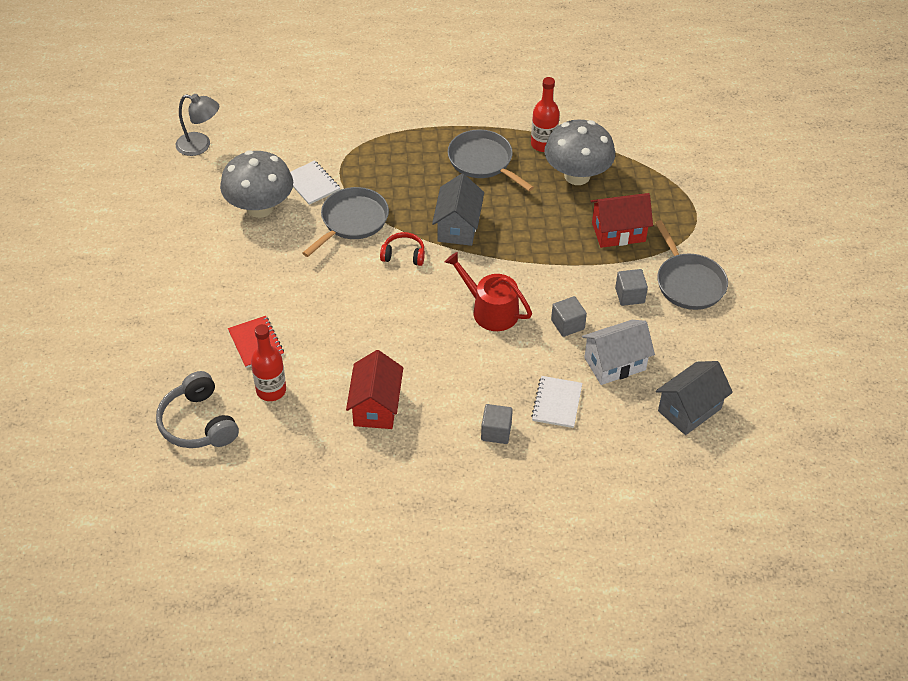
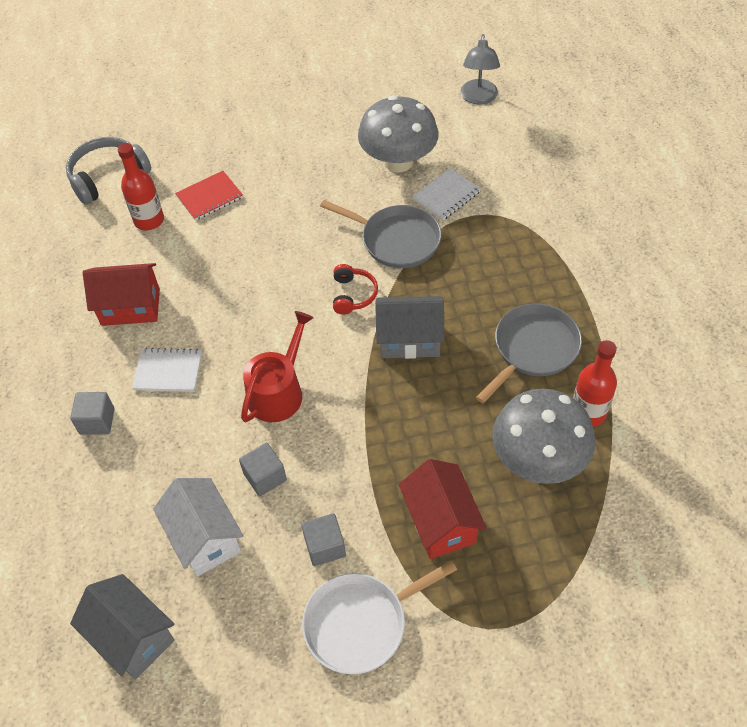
camera: 85 degrees right, 5 degrees up
(557, 403) = (140, 478): white notebook -> white notebook (168, 371)
(689, 283) = (360, 624): grey pan -> white pan

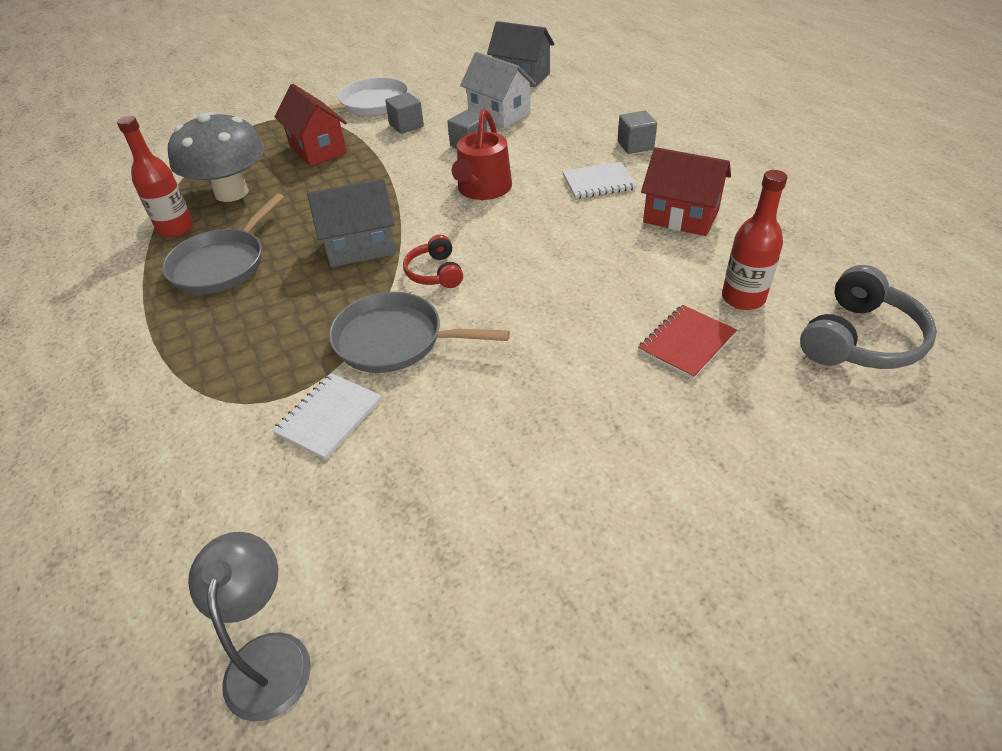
camera: 165 degrees right, 10 degrees down
(130, 307) = (681, 217): red house -> red house turned 45 degrees clockwise
(398, 162) = (417, 460): grey mushroom -> none

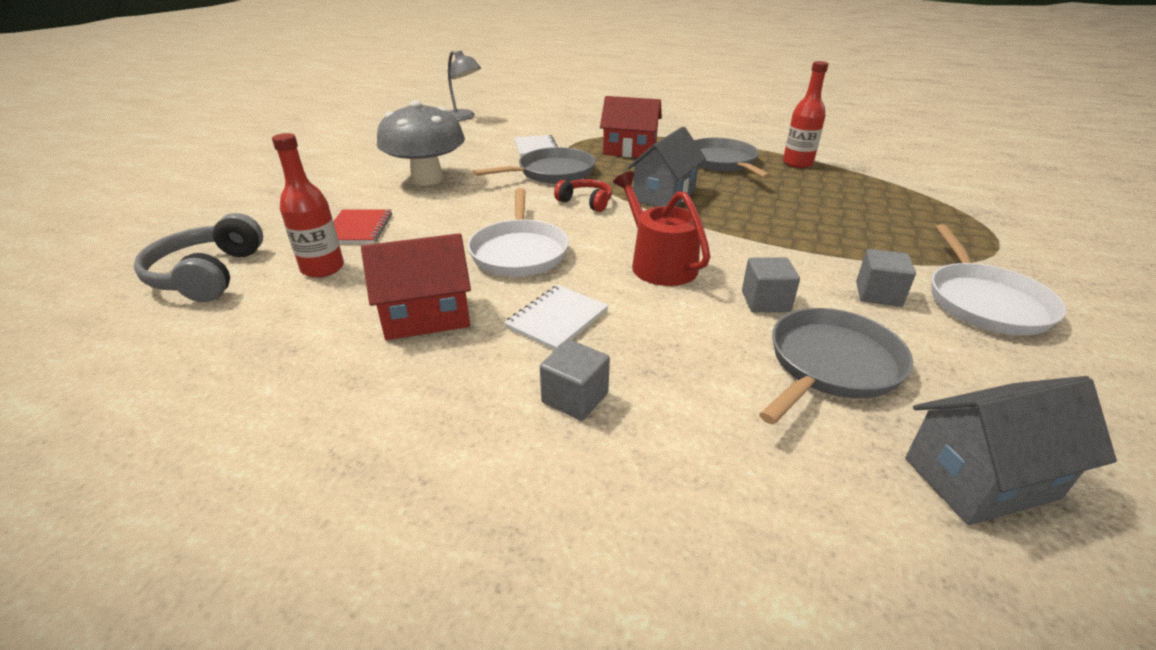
camera: 135 degrees right, 10 degrees down
(231, 192) = (830, 187): grey mushroom -> grey mushroom (427, 179)
(317, 149) = (874, 235): red house -> red house (629, 151)
(499, 114) = (831, 365): white house -> grey pan
(564, 242) = (519, 252): none -> white pan

